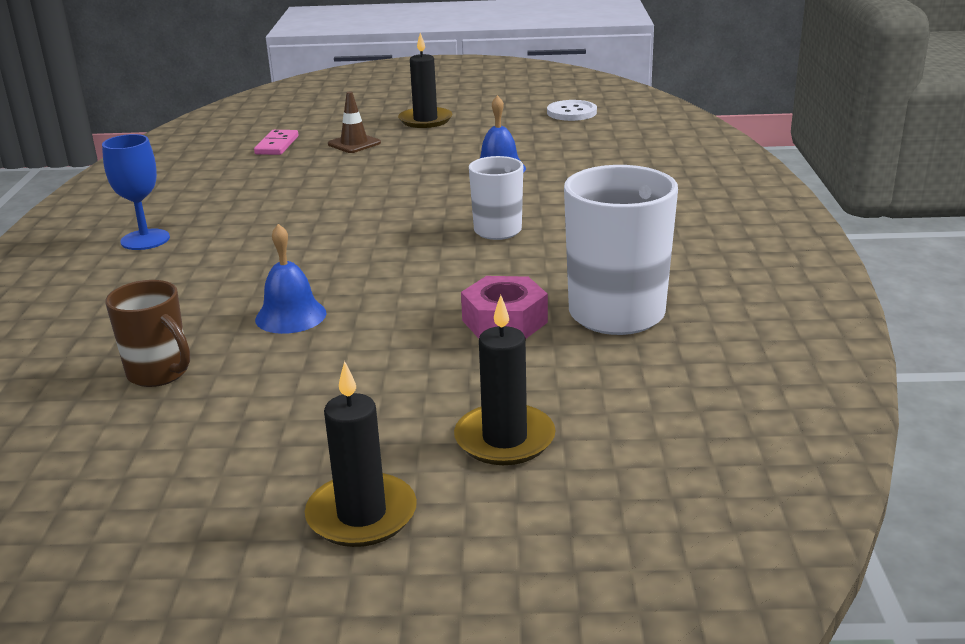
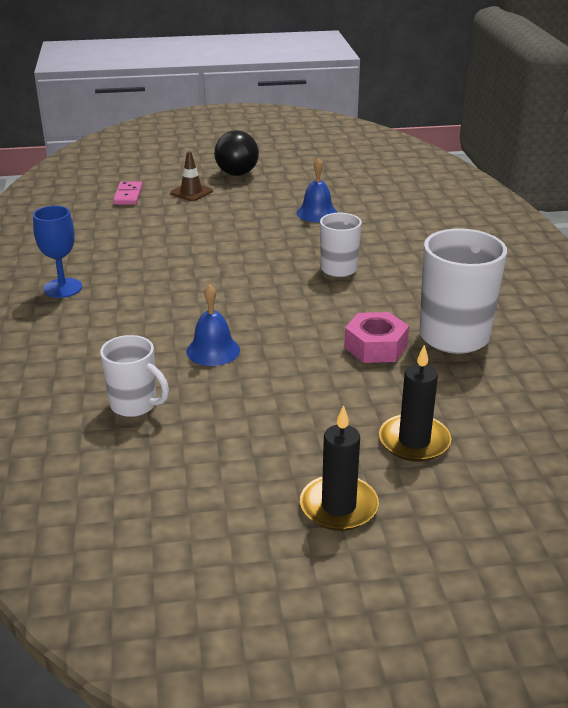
camera: 10 degrees left, 5 degrees up
(159, 374) = (135, 405): brown mug -> white mug
(425, 120) = (239, 168): black candle -> black light bulb
(571, 112) = (352, 159): white button -> none

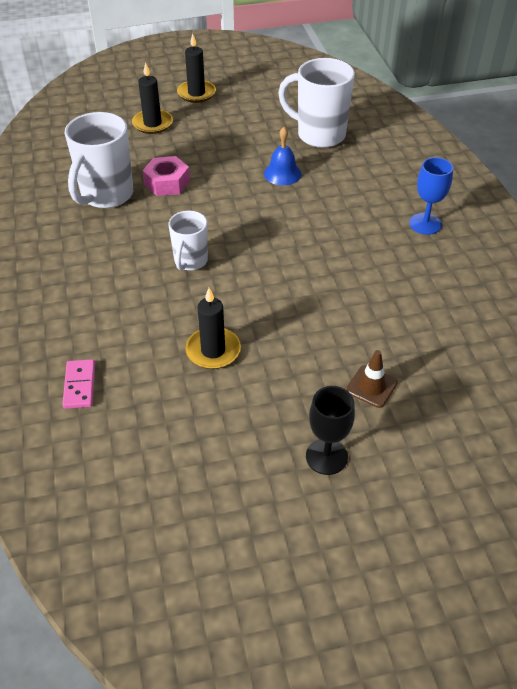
camera: 175 degrees right, 15 degrees up
(128, 195) = (446, 374): pink domino -> pink domino (80, 385)
(135, 405) = (319, 135): white mug -> white mug, size x1.69
(239, 168) = (326, 456): black light bulb -> black goblet
(317, 213) = (213, 350): blue bell -> black candle

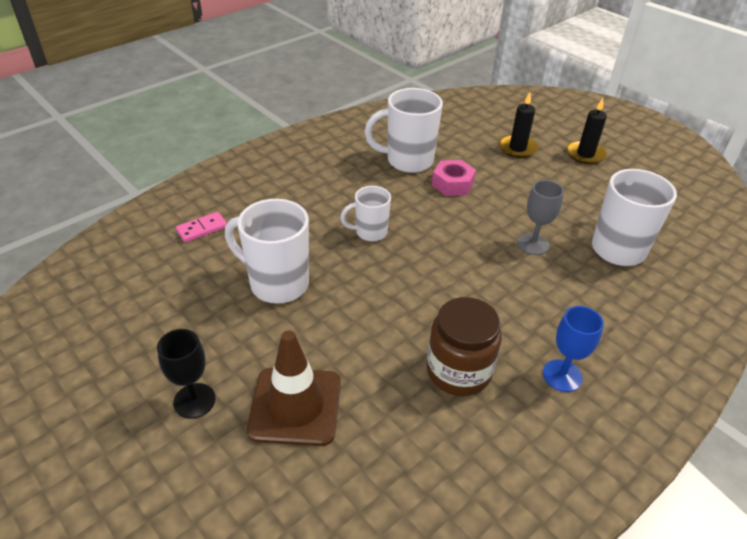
camera: 60 degrees right, 5 degrees down
(213, 350) = (277, 284): black candle -> white mug
(282, 173) = (533, 244): blue bell -> grey goblet
(371, 386) = (295, 406): brown traffic cone -> brown traffic cone, size x1.96
(390, 275) = (458, 371): none -> brown jar

